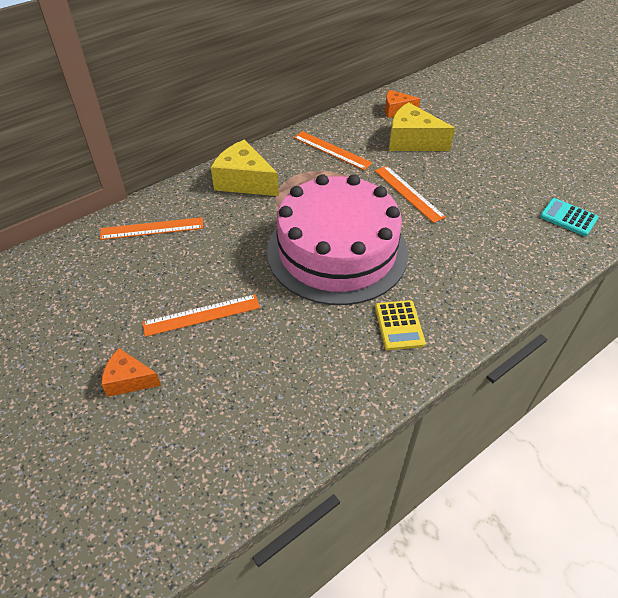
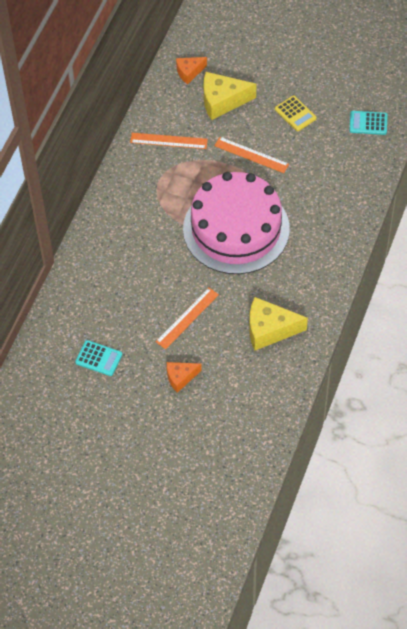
camera: 30 degrees left, 10 degrees up
(67, 307) = (98, 358): none -> turquoise calculator
(152, 229) = (98, 276): orange ruler -> none
(244, 181) = (127, 203): yellow cheese -> yellow cheese (269, 329)
(399, 325) = (308, 262): yellow calculator -> yellow calculator (295, 114)

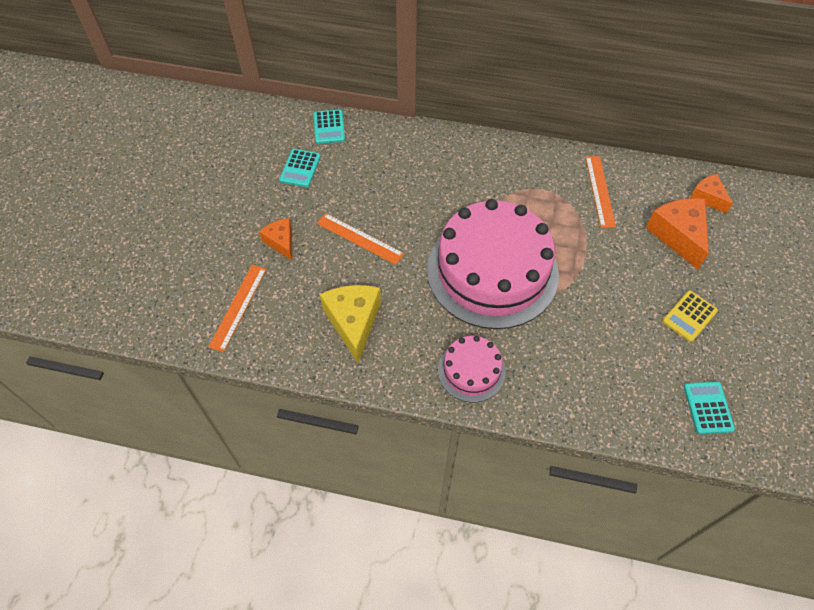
camera: 80 degrees right, 0 degrees up
(52, 332) = (329, 127): none -> turquoise calculator
(222, 101) = (678, 235): yellow cheese -> orange cheese
(251, 155) = (607, 275): orange ruler -> orange ruler (238, 307)
(322, 256) = (471, 371): none -> pink cake

